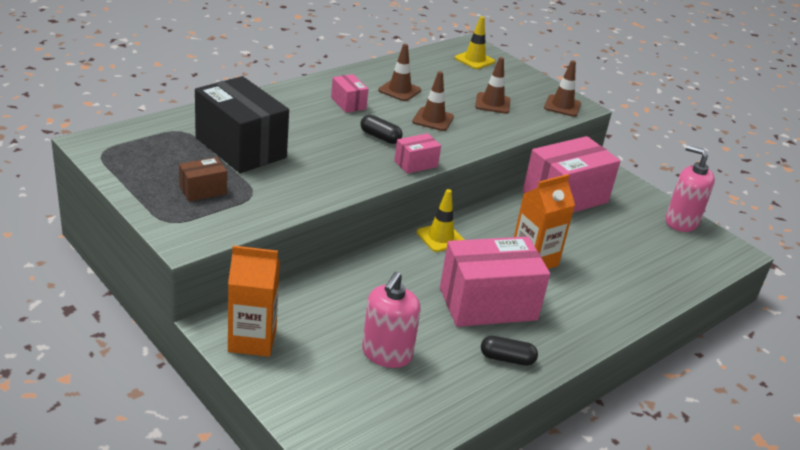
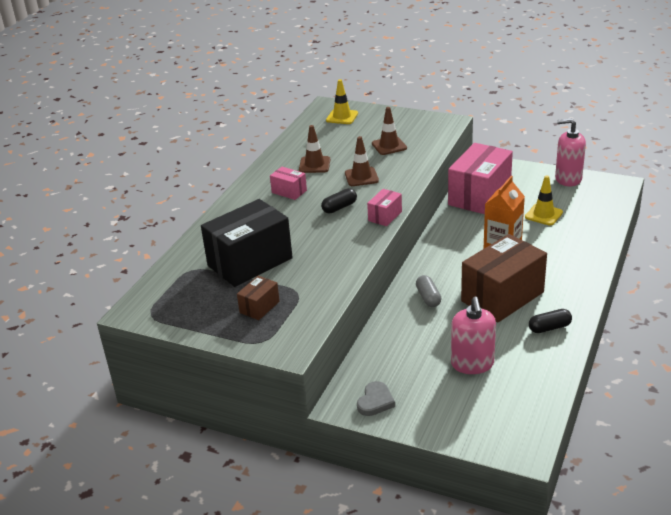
camera: 20 degrees left, 0 degrees up
(241, 148) = (250, 262): black box -> black box turned 60 degrees counterclockwise
(252, 340) = (375, 401): orange carton -> grey heart
(380, 137) = (339, 207): black capsule -> black capsule turned 45 degrees counterclockwise
(409, 268) = (428, 297): none -> grey capsule
(440, 237) = (426, 265): yellow traffic cone -> yellow traffic cone (543, 215)
(488, 304) = (502, 296): pink box -> brown box
(562, 106) = (437, 127): brown traffic cone -> none

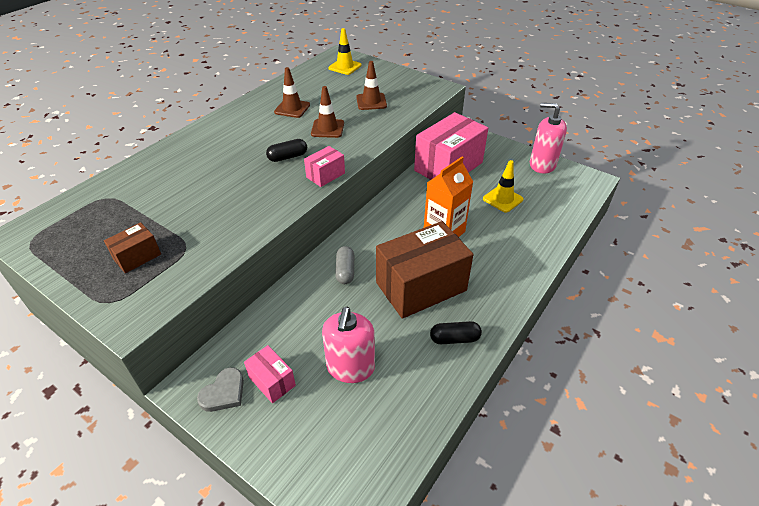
camera: 10 degrees right, 10 degrees up
(250, 262) = (165, 200): black box -> none
(289, 191) = (252, 131): pink box -> pink box (272, 381)

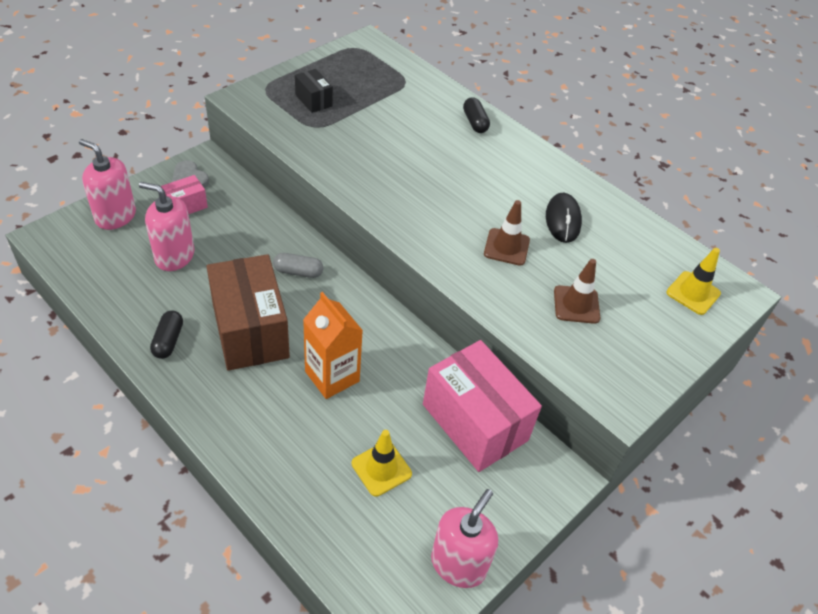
camera: 95 degrees right, 5 degrees up
(137, 257) = (313, 100): brown box -> black box
(288, 157) = (447, 204): black capsule -> black capsule (475, 122)
(292, 108) = (563, 220): brown traffic cone -> black mouse
(301, 448) = (115, 216): none -> pink soap dispenser
(325, 175) = (402, 231): pink box -> none

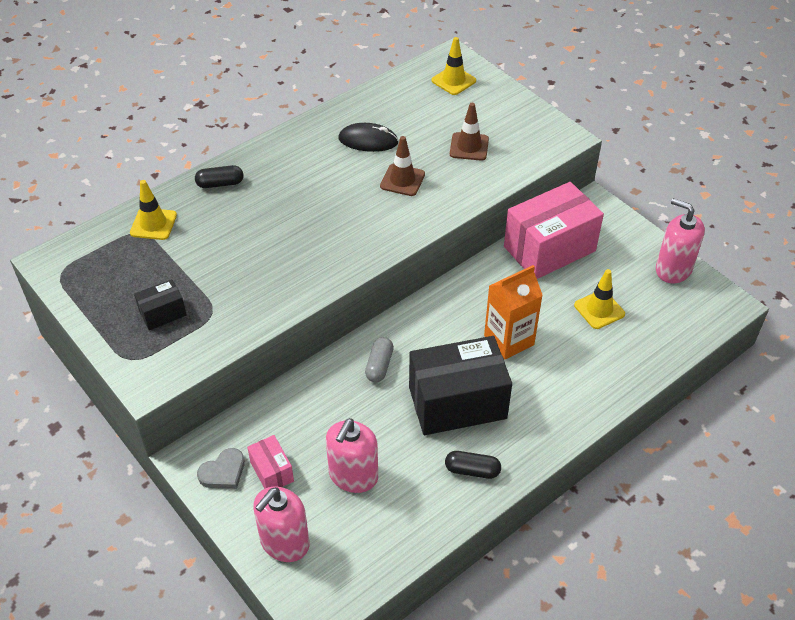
camera: 80 degrees left, 0 degrees up
(250, 330) = (457, 403): brown box -> black box
(417, 88) = (153, 224): none -> yellow traffic cone

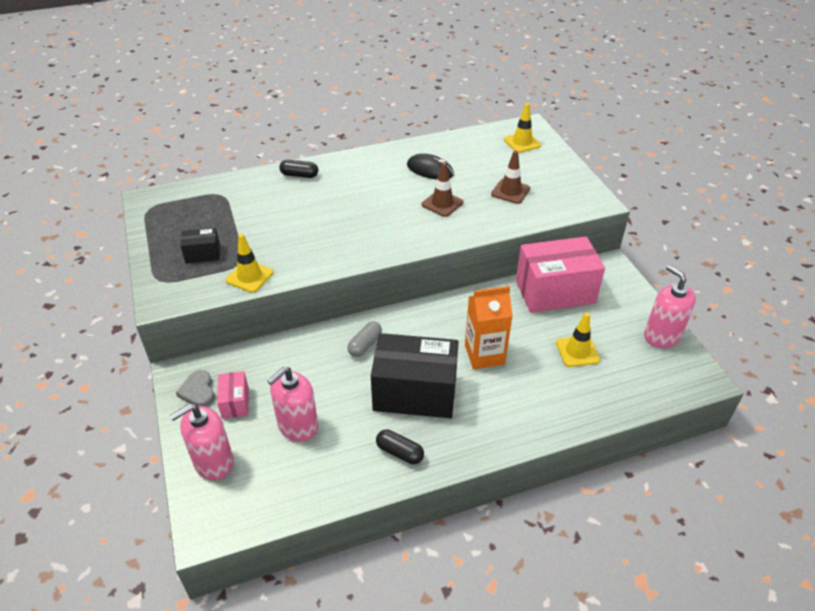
camera: 20 degrees right, 5 degrees down
(153, 224) = (234, 191): yellow traffic cone -> yellow traffic cone (249, 276)
(223, 472) = (198, 391): grey heart -> grey heart turned 90 degrees clockwise

